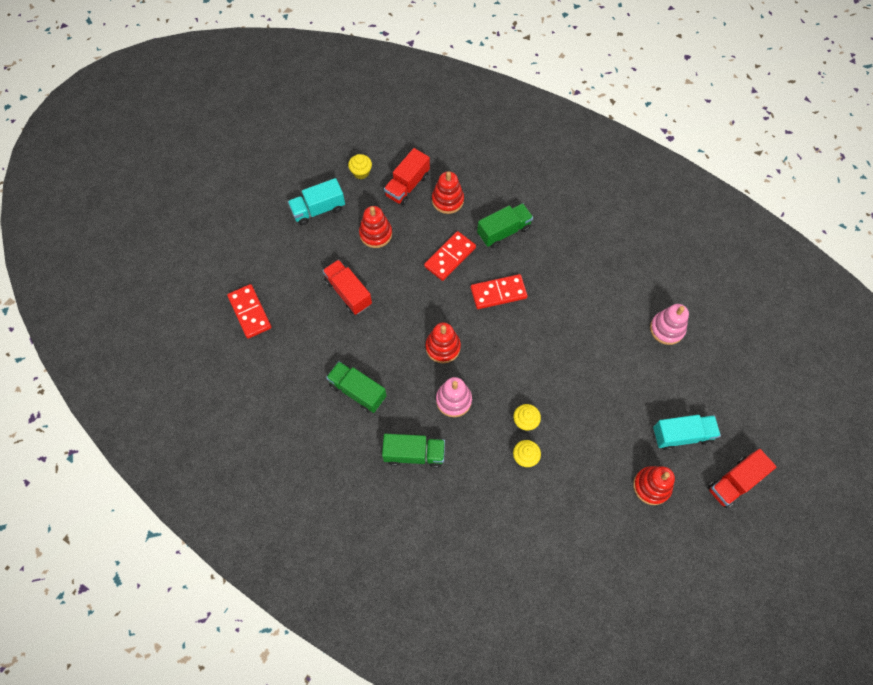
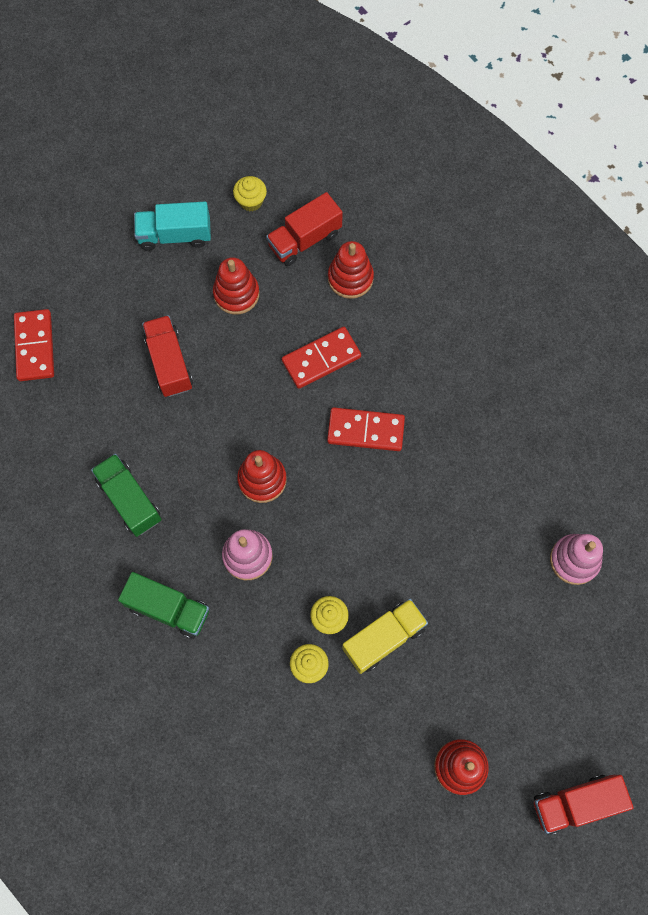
camera: 20 degrees right, 5 degrees up
(503, 231) = (408, 347): green truck -> none
(566, 422) = (383, 638): none -> yellow truck
(681, 435) = (531, 713): turquoise truck -> none

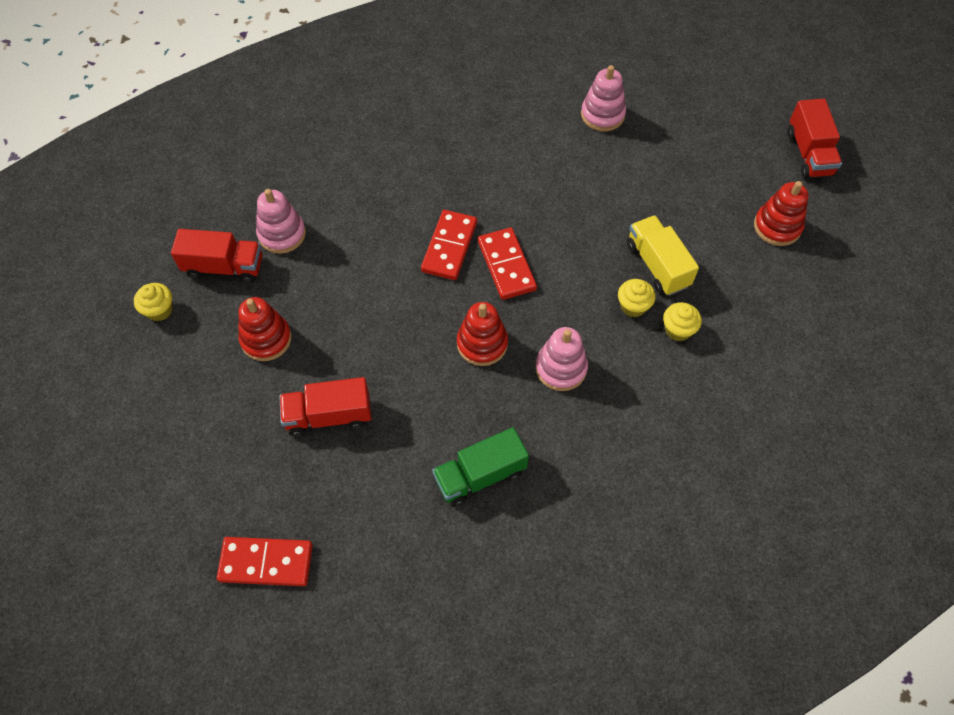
camera: 80 degrees left, 10 degrees down
(168, 609) = (607, 450): green truck -> none
(175, 235) = (173, 391): turquoise truck -> none
(304, 240) = (224, 267): red truck -> red truck turned 60 degrees counterclockwise
(321, 359) = (363, 272): red domino -> red domino (506, 265)
(350, 278) = (282, 234): red stacking toy -> pink stacking toy

